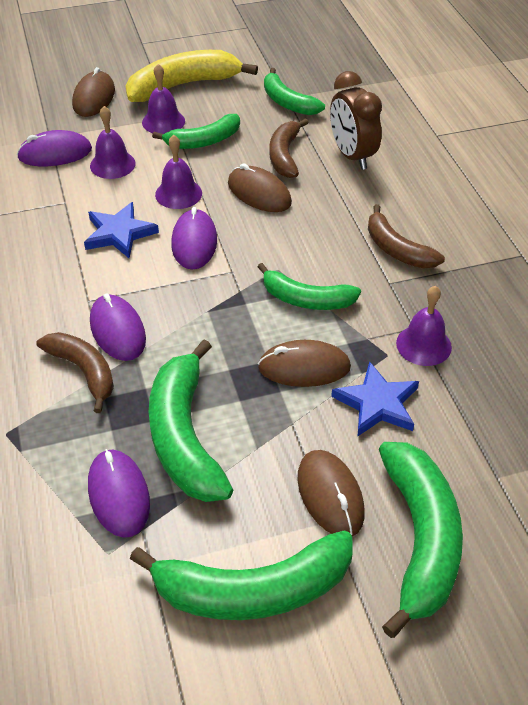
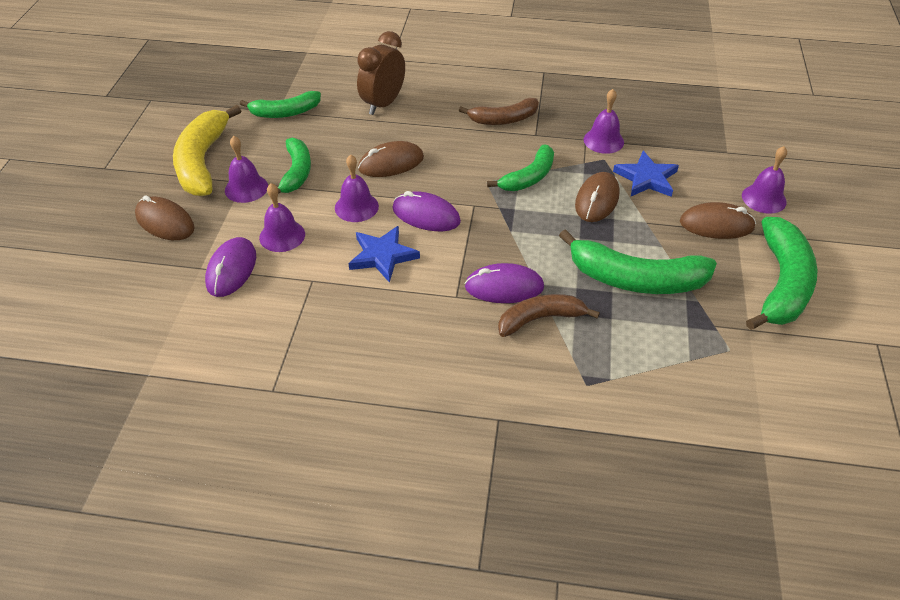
camera: 65 degrees left, 0 degrees up
(119, 495) = (678, 330): purple mouse -> none
(284, 155) = (354, 136): brown banana -> none
(352, 156) = (383, 104): brown clock -> brown clock turned 120 degrees clockwise
(420, 539) = (764, 198): green banana -> purple bell

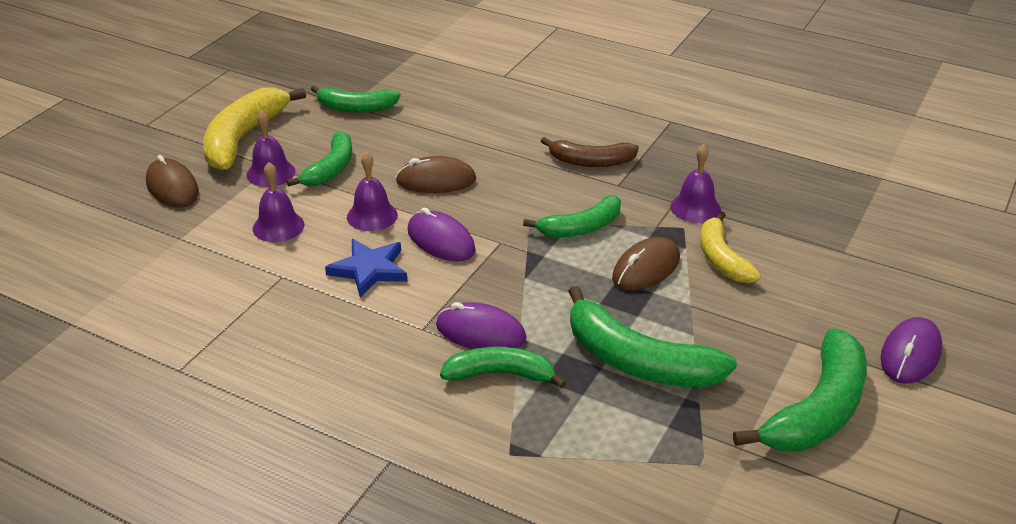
camera: 20 degrees right, 10 degrees down
(231, 269) = (209, 247): purple mouse -> purple mouse (910, 354)
(383, 104) = (465, 119): brown clock -> none
(540, 319) = (500, 374): brown banana -> green banana
(646, 178) = (721, 258): blue star -> yellow banana
(716, 225) = (776, 327): brown mouse -> none
(764, 198) = (857, 313): purple bell -> none

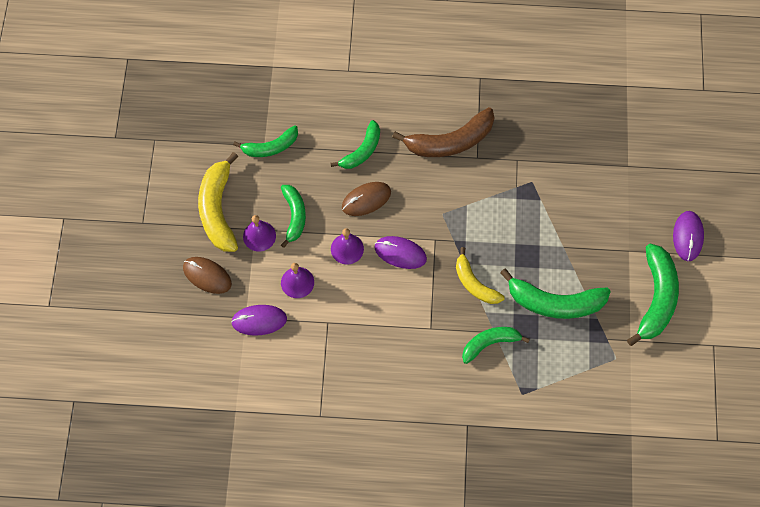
camera: 25 degrees left, 30 degrees up
(369, 270) = (374, 295): blue star -> none
(480, 332) = (463, 317): purple mouse -> purple mouse (259, 320)
(581, 227) = (474, 207): green banana -> green banana (362, 151)
(590, 162) = (450, 141): brown banana -> brown banana, size x1.59
(646, 268) = (527, 227): brown mouse -> none
(695, 208) = (531, 160): purple bell -> none
(721, 258) = (564, 200): yellow banana -> yellow banana (474, 283)

